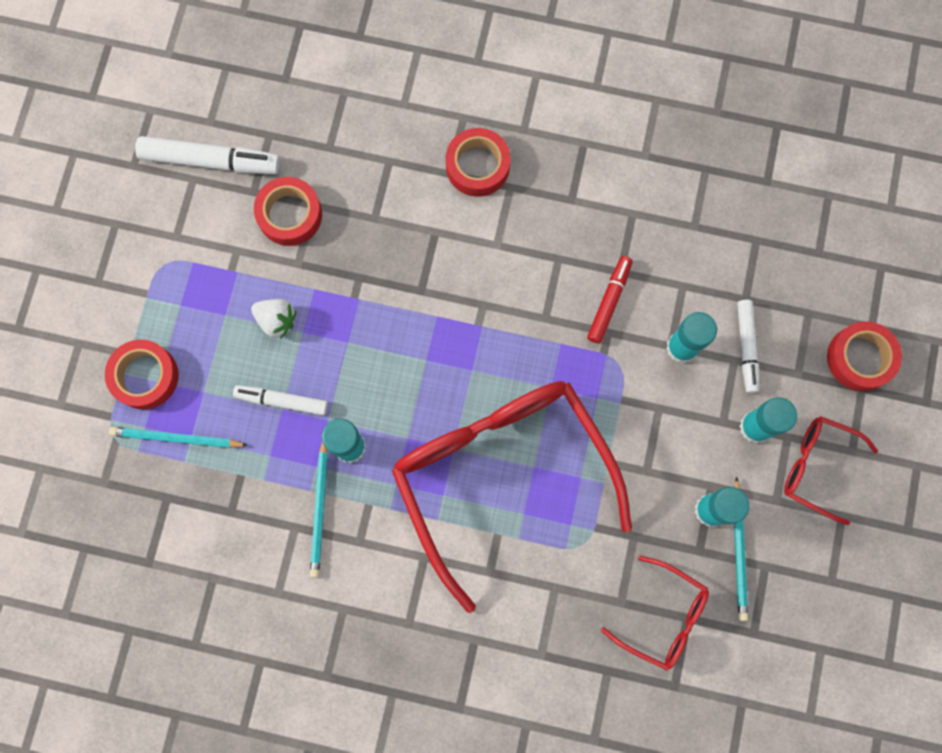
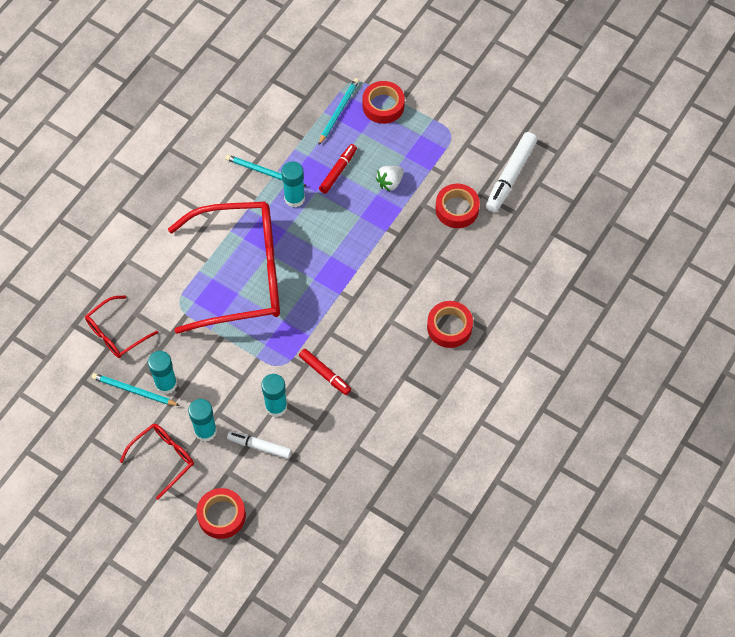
camera: 110 degrees right, 15 degrees down
(282, 401) = (338, 171): white marker -> red marker

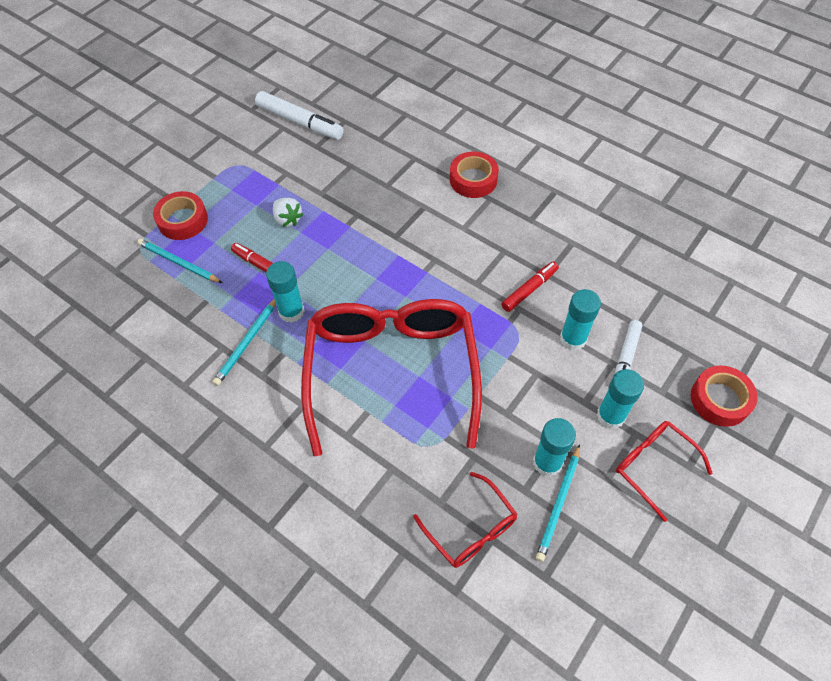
camera: 85 degrees left, 5 degrees down
(457, 209) = (332, 165): red tape -> none

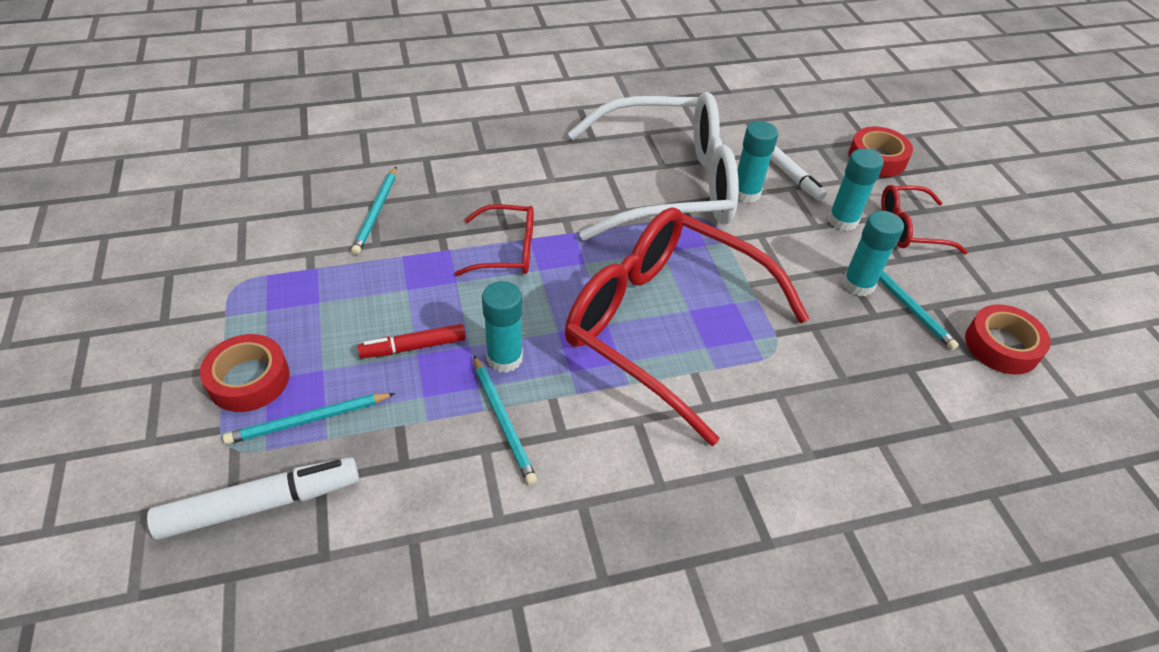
camera: 55 degrees left, 10 degrees down
(288, 219) = (376, 289): white strawberry -> none
(300, 122) = (255, 202): white marker -> white marker (261, 504)
(345, 174) = (376, 212): none -> turquoise pencil
(471, 529) = (889, 375): red glasses -> red glasses (507, 250)
(473, 180) = (503, 141): red tape -> red tape (1001, 346)
(529, 289) = (667, 185): red marker -> white glasses

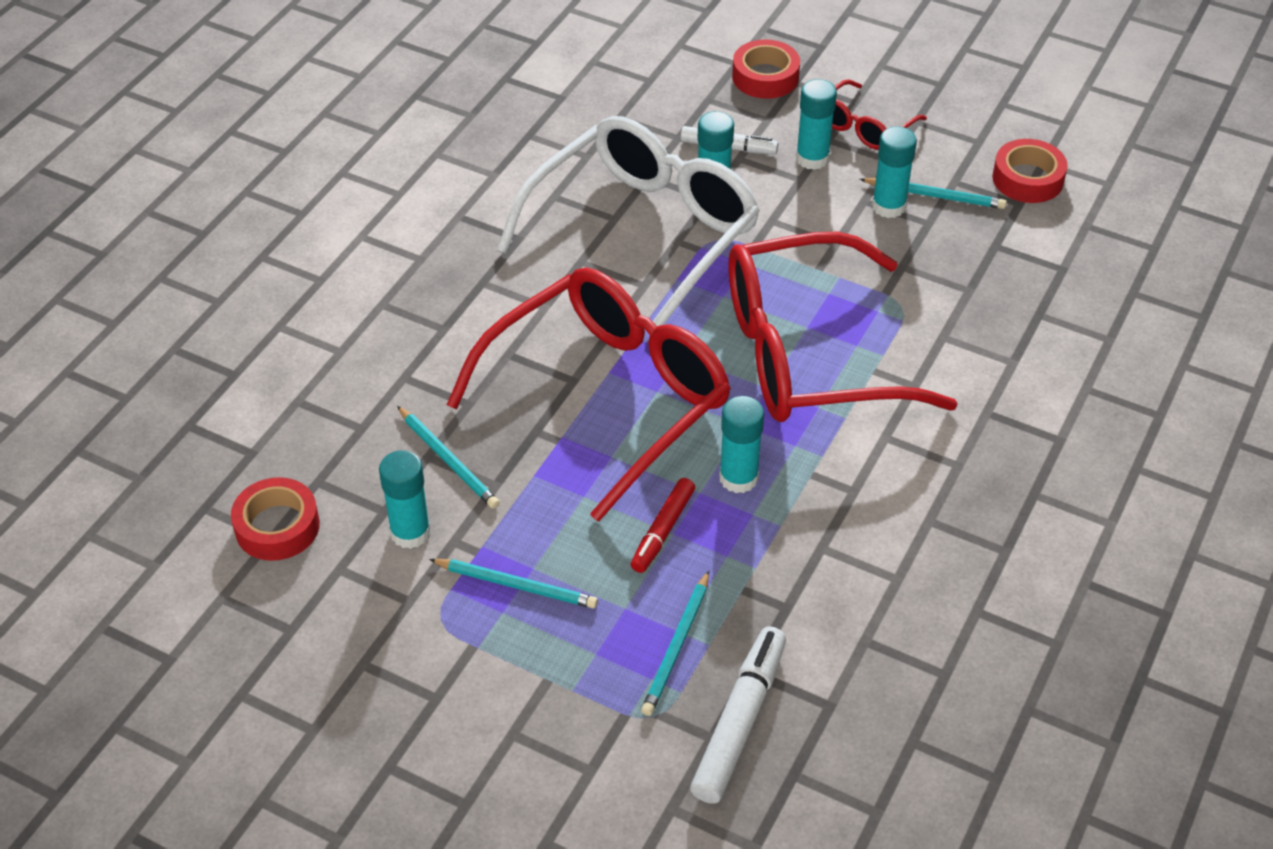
camera: 45 degrees left, 0 degrees up
(249, 379) = (584, 666): red tape -> red tape (277, 526)
(299, 230) = (410, 532): none -> turquoise glue stick
(503, 421) = (805, 519): turquoise pencil -> turquoise pencil (516, 585)
(507, 250) = (609, 397): red glasses -> red glasses, size x2.20

